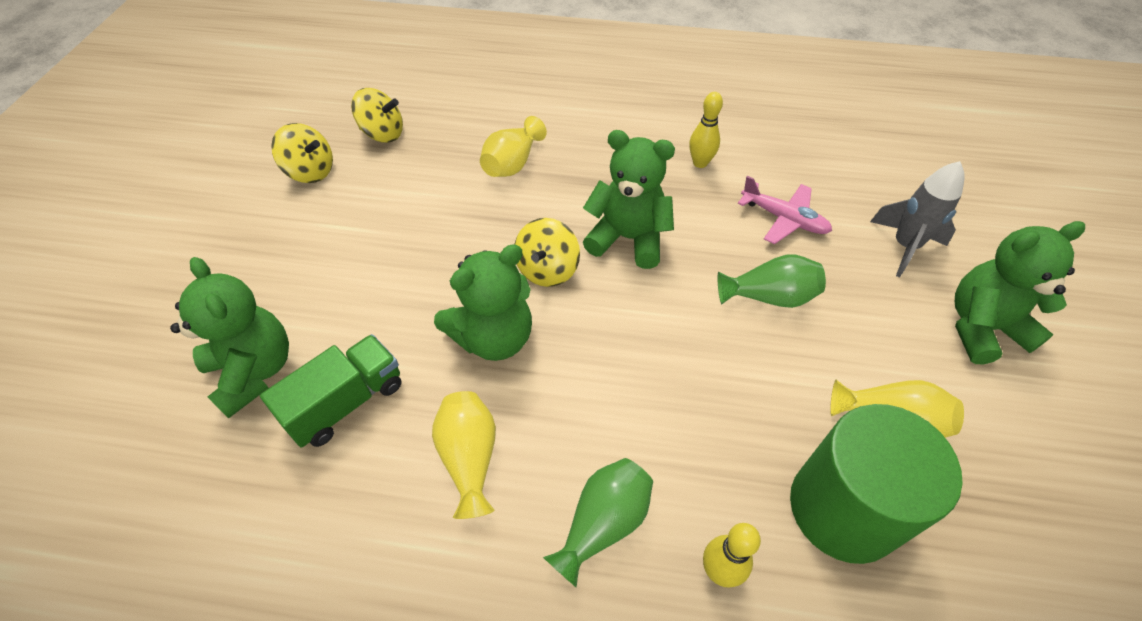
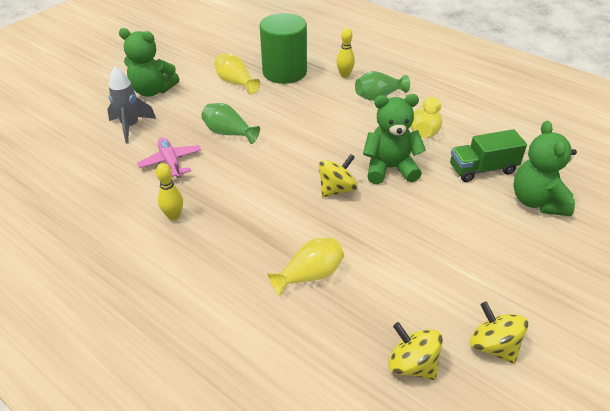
camera: 150 degrees left, 10 degrees down
(628, 239) = (273, 187): green teddy bear -> none

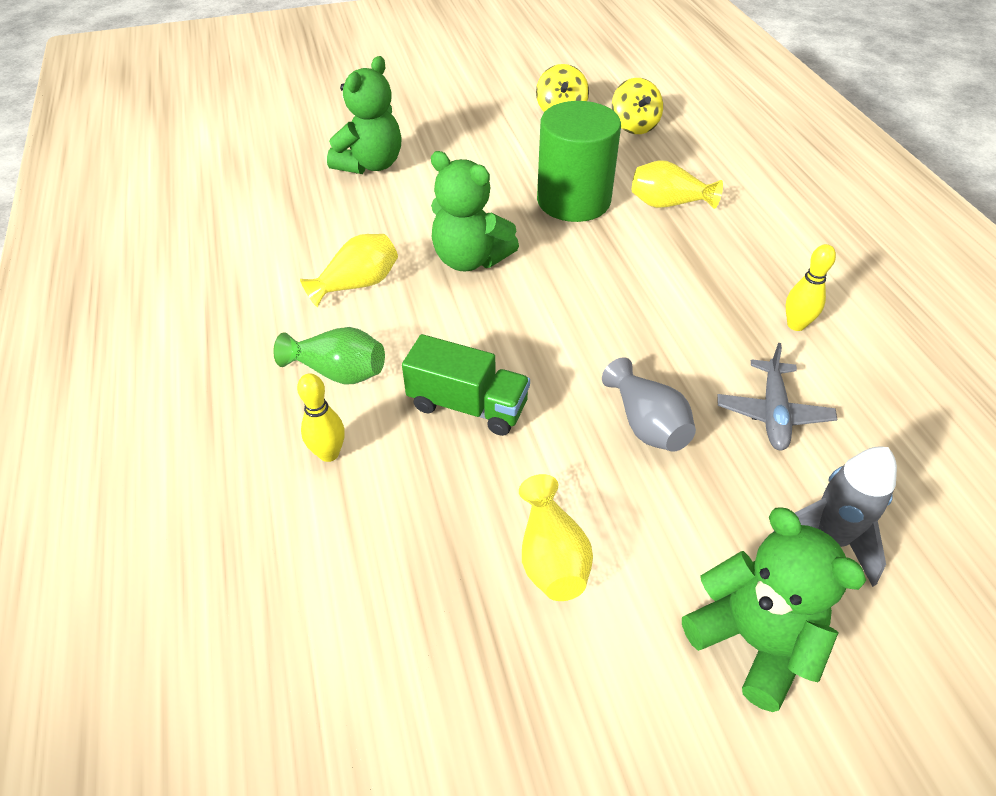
camera: 145 degrees left, 5 degrees up
(171, 162) = (773, 413): pink plane -> grey plane
(229, 133) = (646, 424): green vase -> grey vase
(284, 72) = (427, 532): green cylinder -> green cylinder (573, 200)
(337, 189) = (561, 265): yellow spinning top -> none
(482, 169) = (370, 211): green truck -> green truck (467, 405)

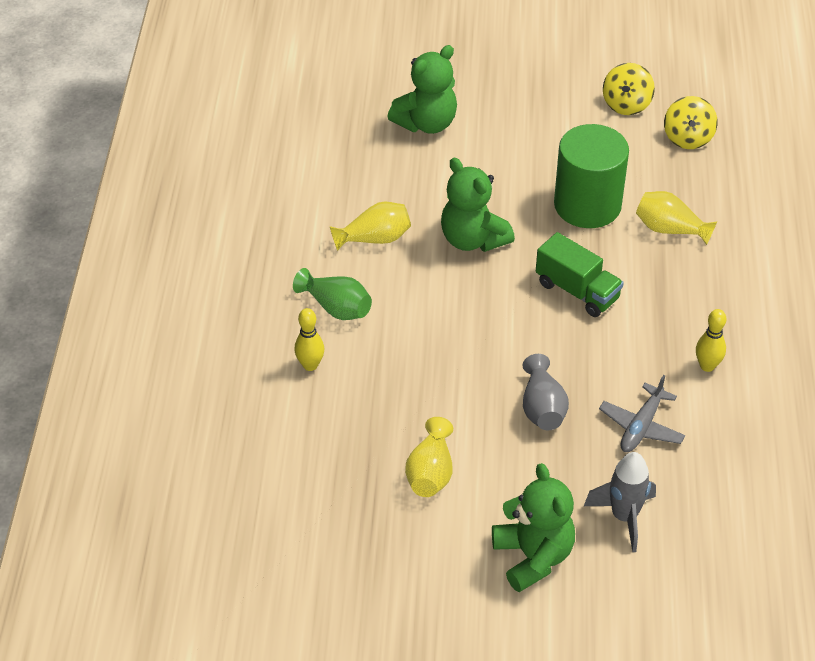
camera: 20 degrees right, 0 degrees up
(467, 405) = (419, 358): green truck -> green truck (577, 291)

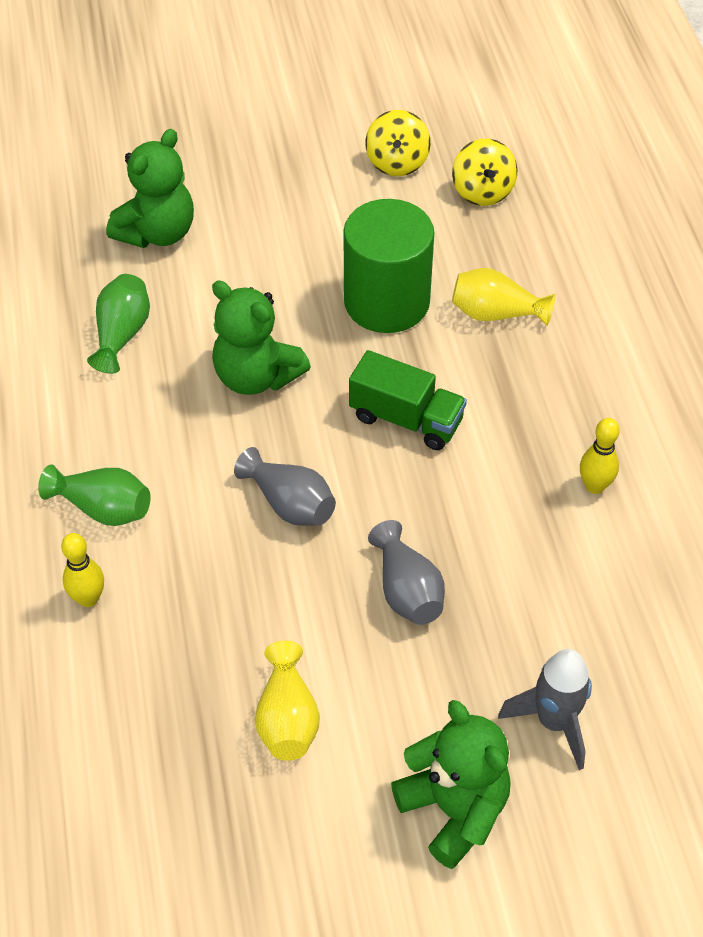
camera: 15 degrees left, 5 degrees up
(374, 239) = (130, 401): yellow vase -> none
(381, 191) = (122, 334): none -> green vase
(473, 332) = (290, 504): none -> grey vase
(641, 426) = (538, 588): grey plane -> none

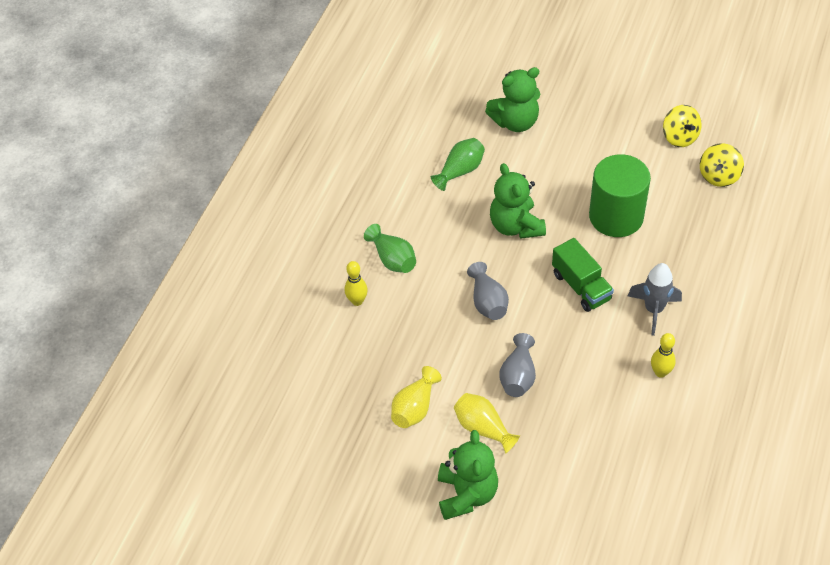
camera: 35 degrees right, 0 degrees up
(397, 162) = (679, 137): yellow spinning top -> yellow spinning top turned 60 degrees counterclockwise
(496, 313) = (674, 251): yellow vase -> yellow vase (483, 428)
(554, 722) = (548, 480): grey rocket -> grey rocket (653, 310)

